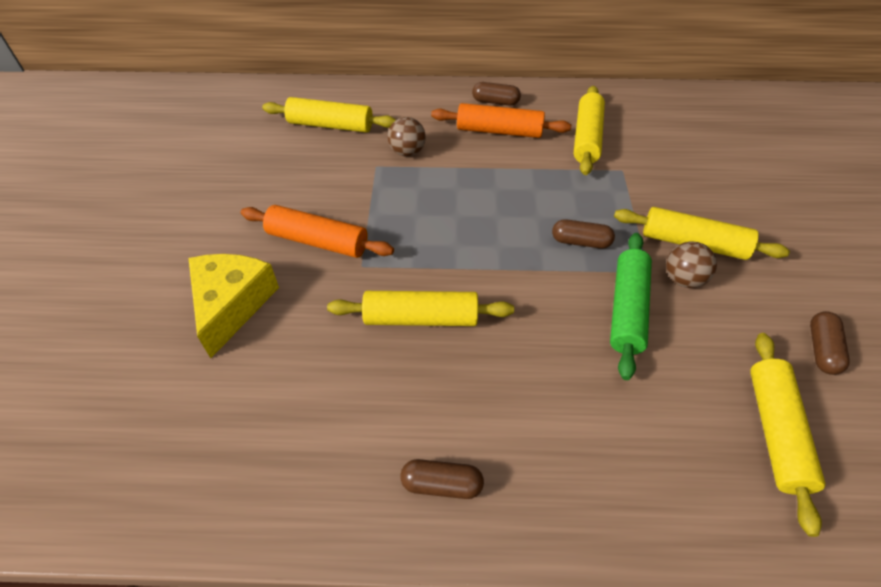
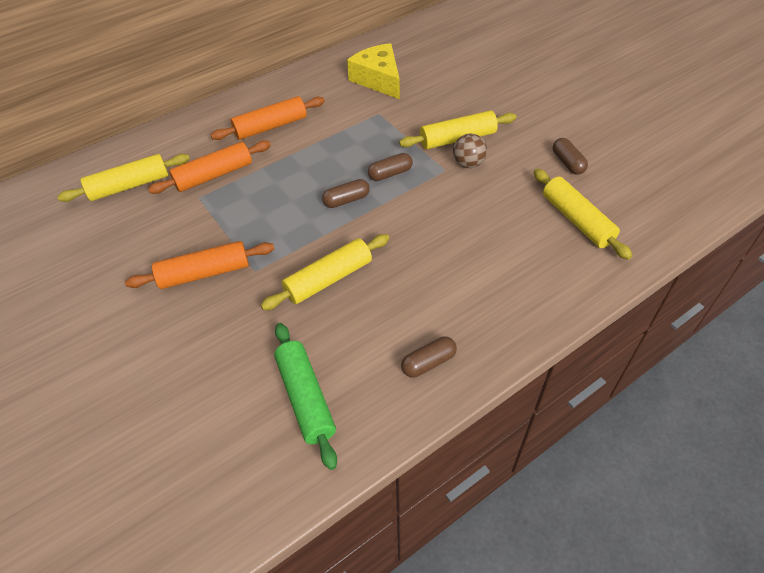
camera: 35 degrees left, 0 degrees up
(232, 304) = (180, 352): yellow cheese -> yellow cheese (378, 79)
(407, 152) = (214, 175): brown ball -> orange rolling pin
(495, 102) = (248, 106): brown capsule -> brown capsule (346, 200)
(587, 138) = (337, 102): yellow rolling pin -> none
(627, 309) = (451, 199): green rolling pin -> green rolling pin (306, 398)

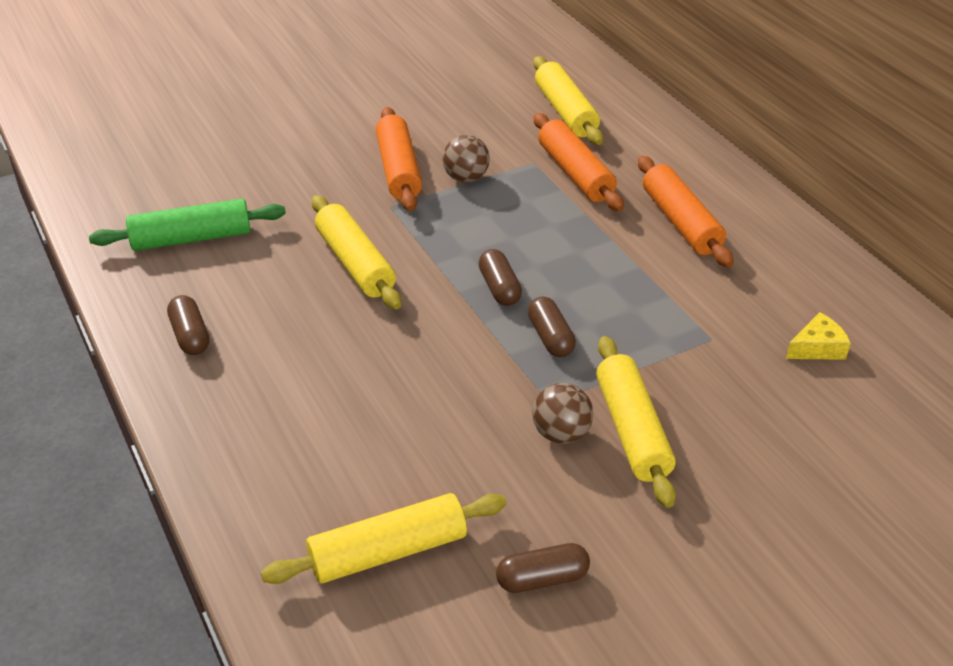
camera: 95 degrees right, 10 degrees down
(218, 231) = (466, 178): none -> brown ball
(378, 79) = (817, 348): yellow cheese -> yellow cheese, size x0.51

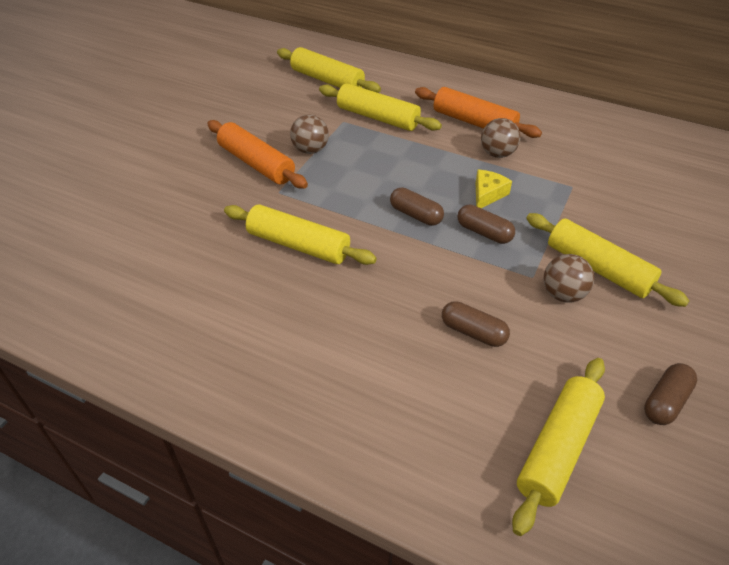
camera: 35 degrees left, 5 degrees up
(190, 336) = (229, 367): brown capsule -> brown capsule (473, 332)
(191, 238) = (146, 287): green rolling pin -> none
(575, 173) = (378, 117): orange rolling pin -> yellow rolling pin
(666, 267) = (497, 154): none -> brown ball
(817, 348) = (629, 164): yellow cheese -> yellow cheese (487, 194)

